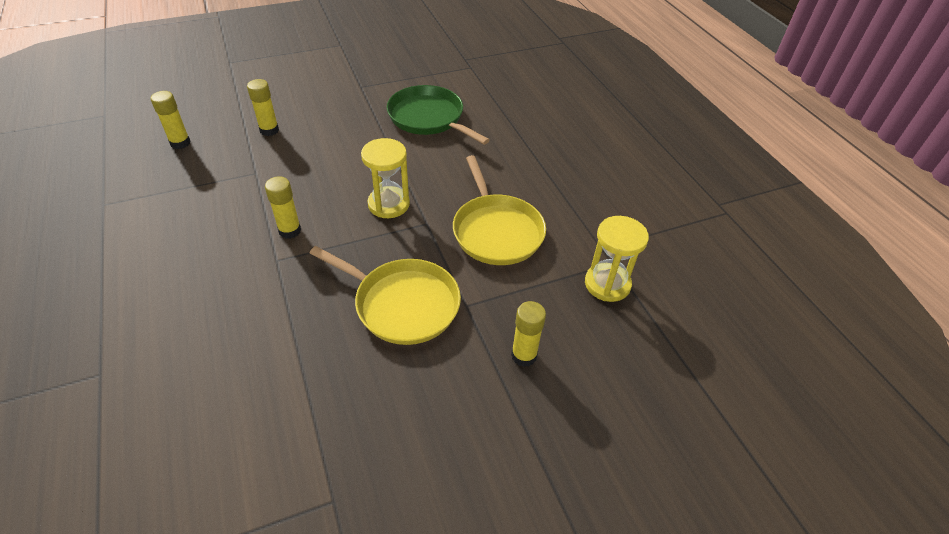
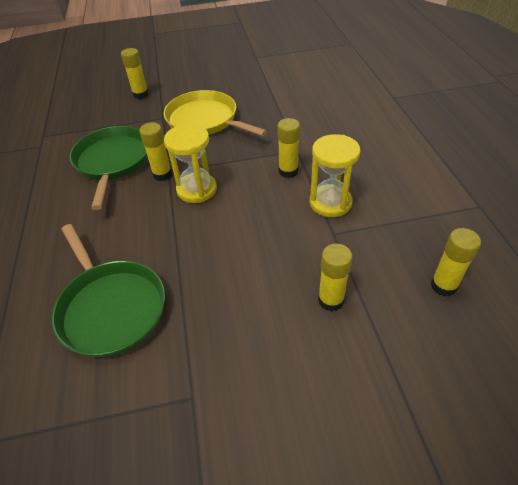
camera: 165 degrees left, 0 degrees up
(431, 219) = (162, 174): none -> yellow glue stick
(496, 231) = (113, 162): yellow pan -> green pan
(607, 284) = (59, 124): yellow hourglass -> yellow hourglass (330, 203)

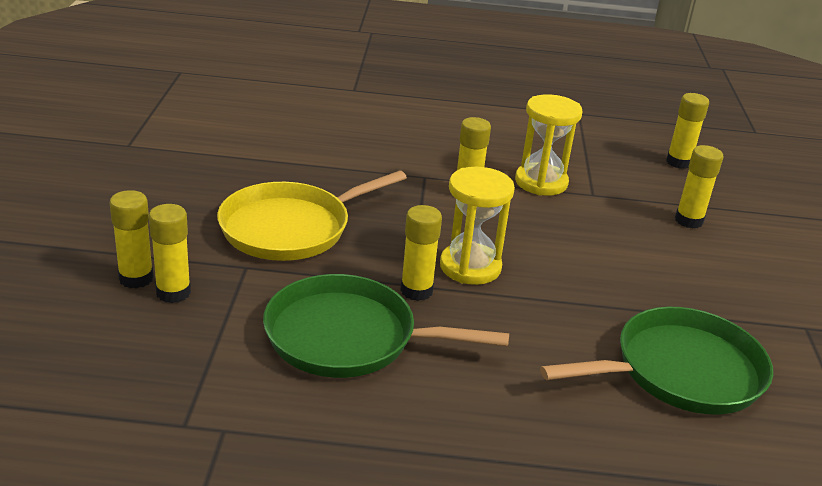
camera: 80 degrees left, 15 degrees down
(133, 106) = (173, 293): none -> yellow glue stick

